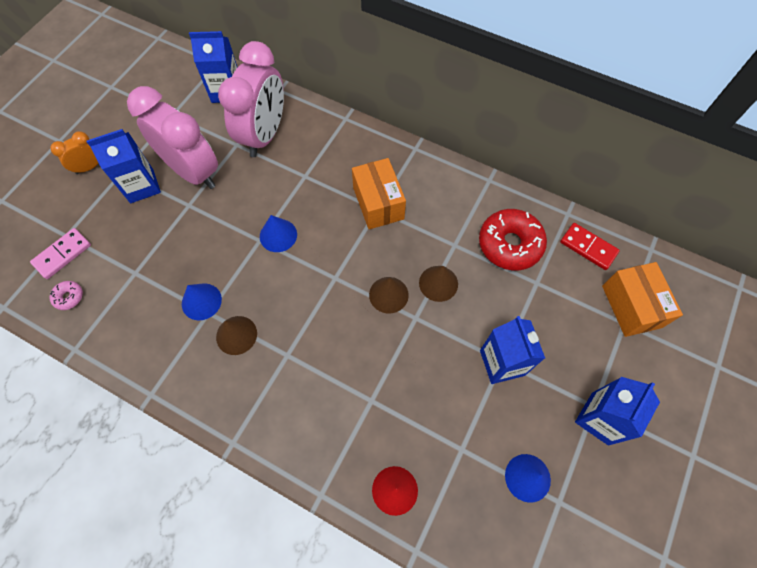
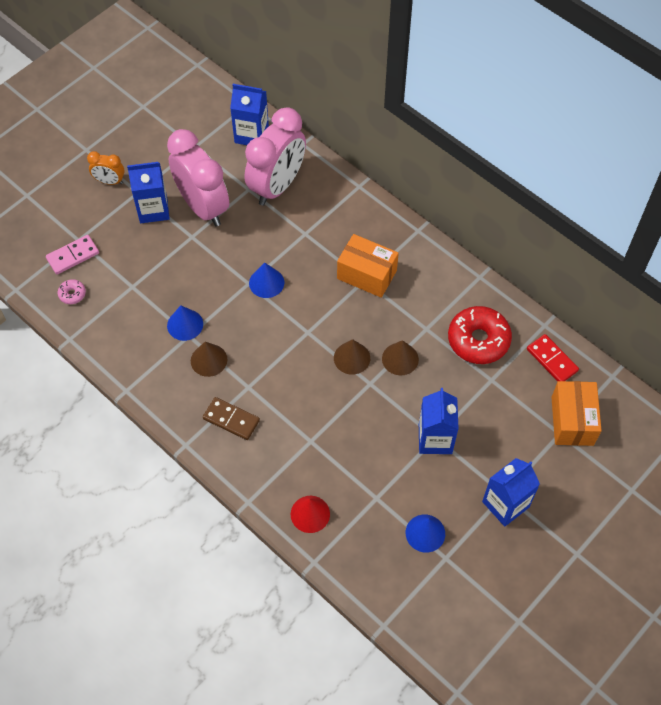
camera: 15 degrees right, 5 degrees down
(89, 167) = (110, 181): orange clock -> orange clock turned 150 degrees counterclockwise
(277, 398) = (231, 420): none -> brown domino
(378, 203) = (367, 274): orange box -> orange box turned 60 degrees counterclockwise

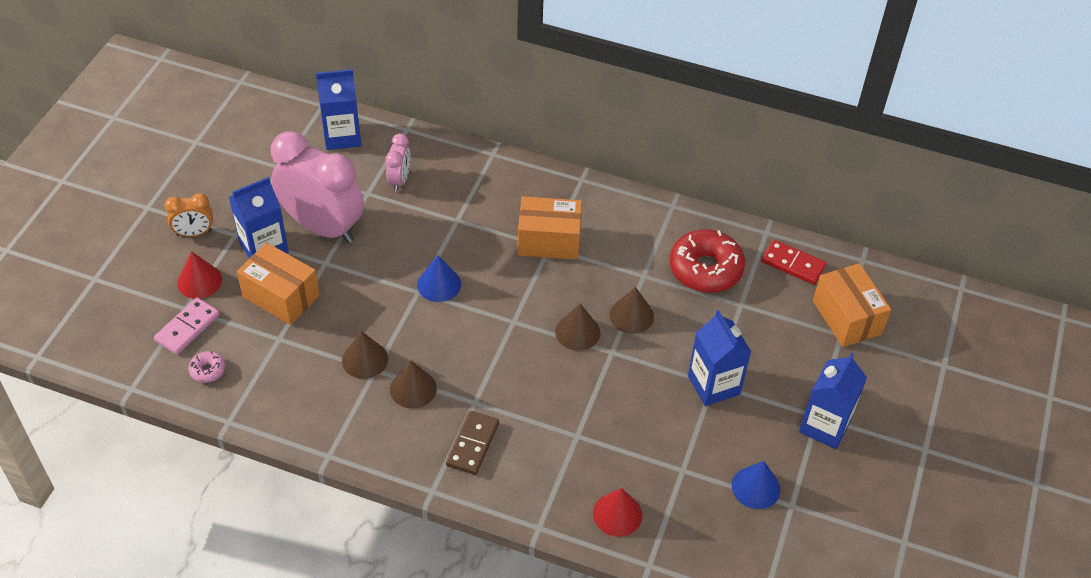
camera: 25 degrees left, 10 degrees down
(97, 221) = (199, 281): none -> red cone
(148, 253) = (281, 296): none -> orange box
(185, 324) = (365, 359): blue cone -> brown cone
(231, 420) = (473, 444): brown domino -> brown domino turned 75 degrees counterclockwise
(277, 186) = (399, 180): pink clock -> pink clock, size x0.46

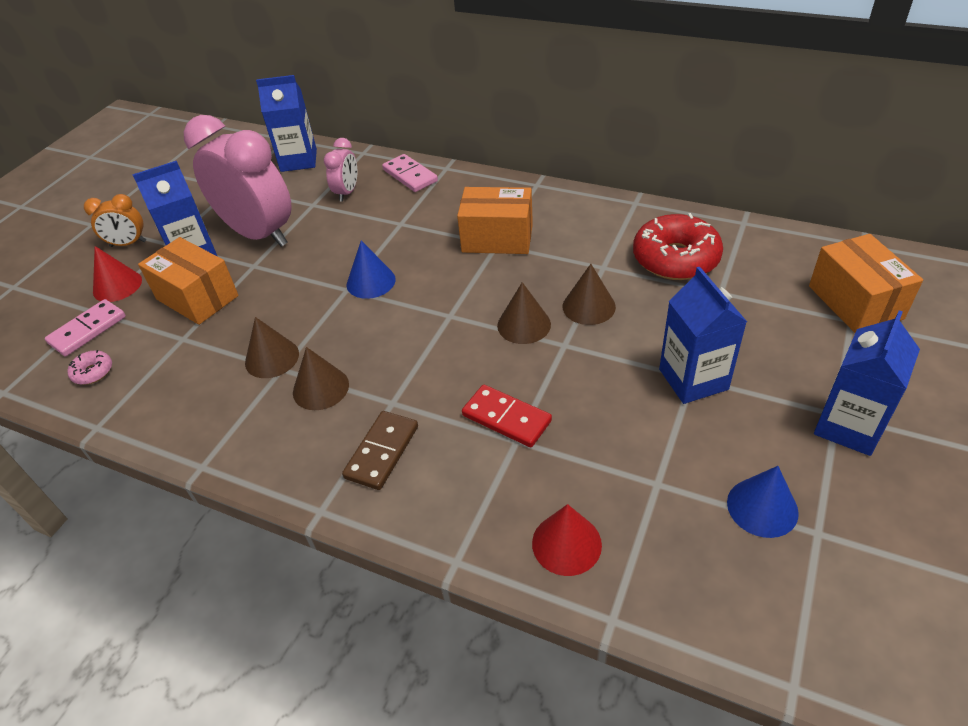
camera: 10 degrees right, 5 degrees down
(458, 162) = (410, 175): none -> pink domino
(793, 264) = (779, 251): red domino -> red domino (506, 418)

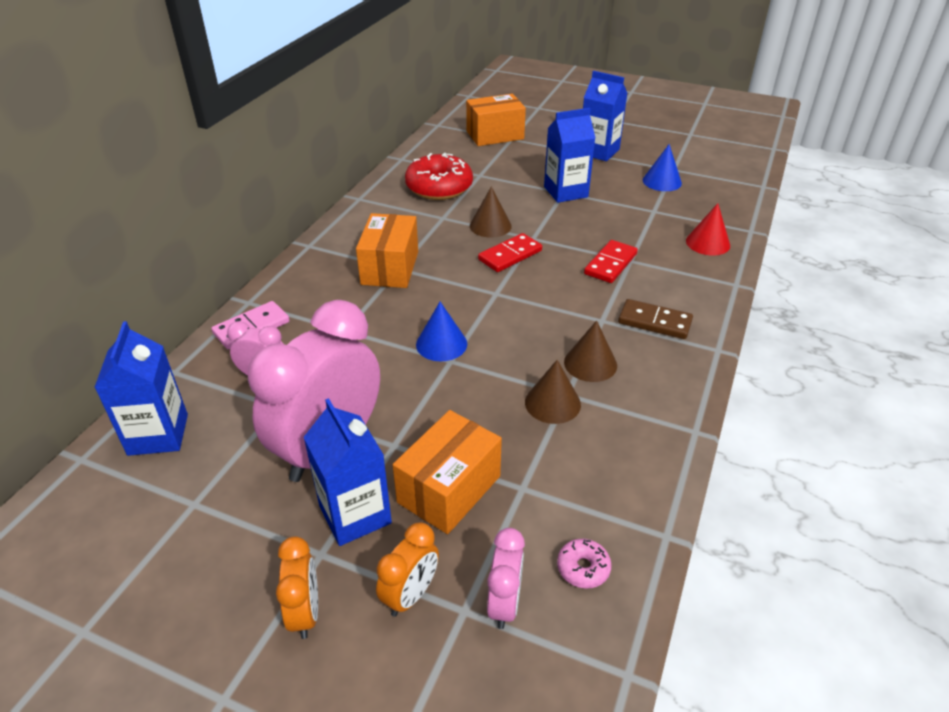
camera: 95 degrees left, 5 degrees down
(87, 330) = (504, 603): pink domino -> pink clock
(117, 286) = (410, 595): red cone -> orange clock
(524, 325) = (510, 255): brown cone -> red domino

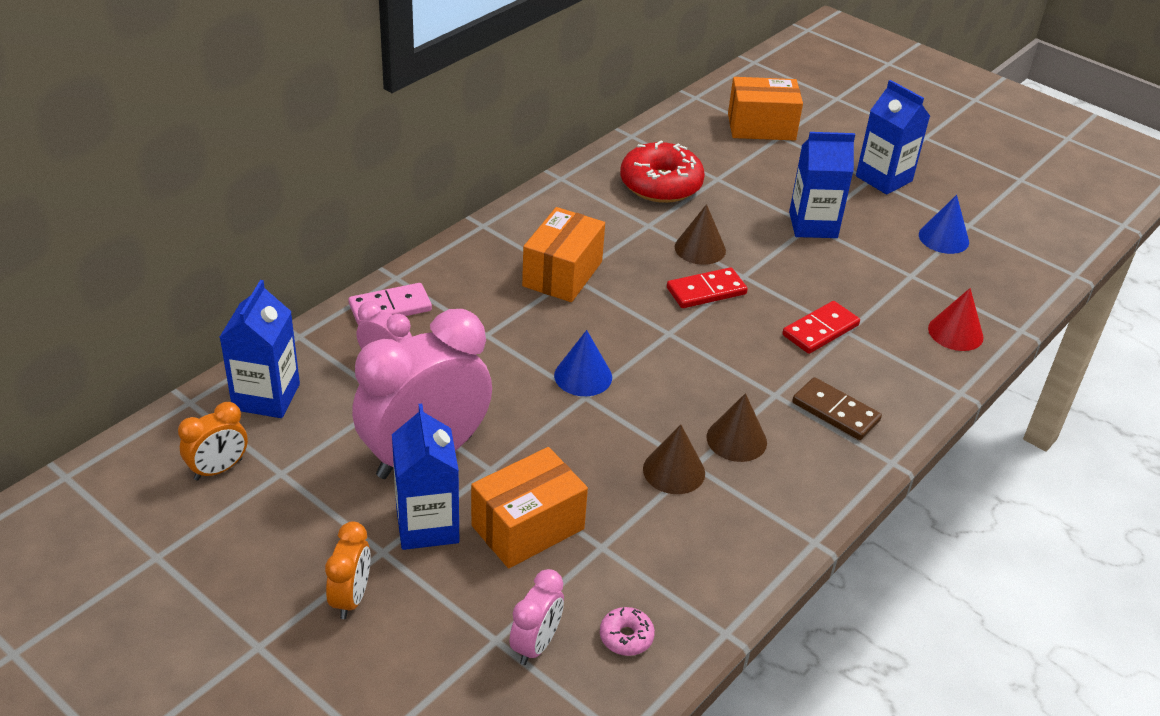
camera: 15 degrees right, 0 degrees up
(410, 595) = (451, 611): orange clock -> orange clock (218, 469)

